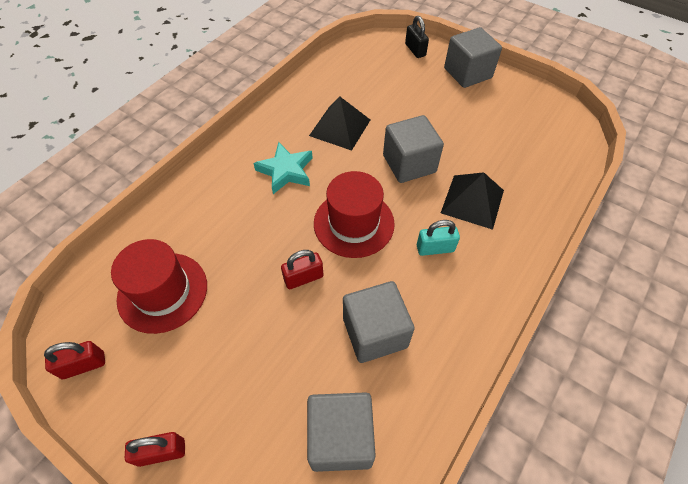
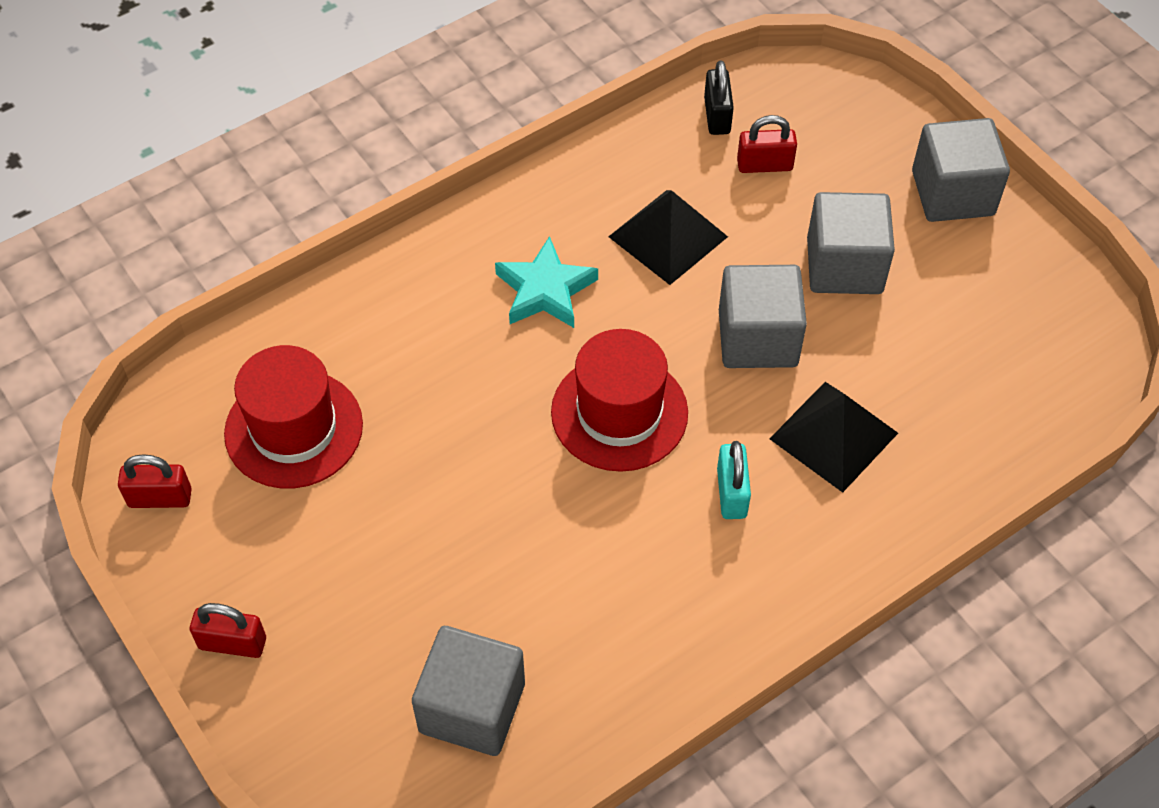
camera: 20 degrees right, 0 degrees up
(303, 278) = (506, 473): red padlock -> red padlock (764, 165)
(375, 332) = (579, 587): grey cube -> grey cube (844, 266)
(415, 50) = (876, 117): black padlock -> black padlock (717, 116)
(435, 248) = (731, 493): turquoise padlock -> turquoise padlock turned 75 degrees clockwise

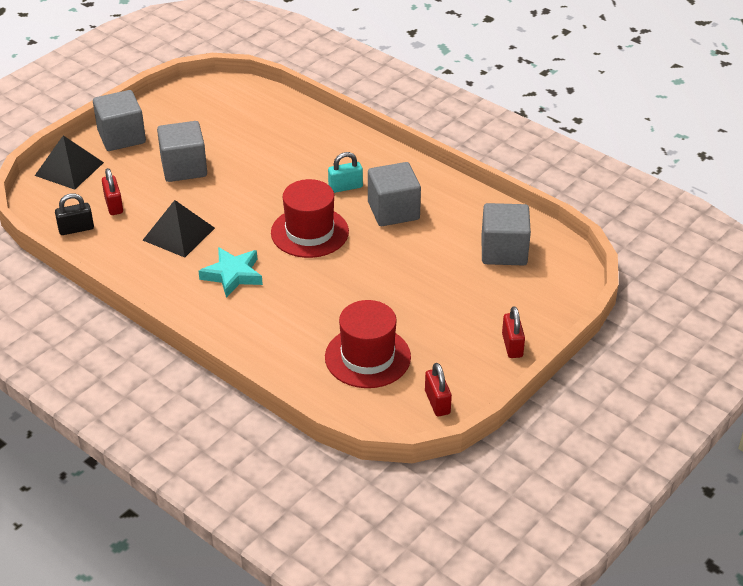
camera: 105 degrees left, 15 degrees down
(757, 338) = (243, 191): grey cube -> grey cube (393, 211)
(833, 436) = (298, 159): black pyramid -> black pyramid (69, 169)

